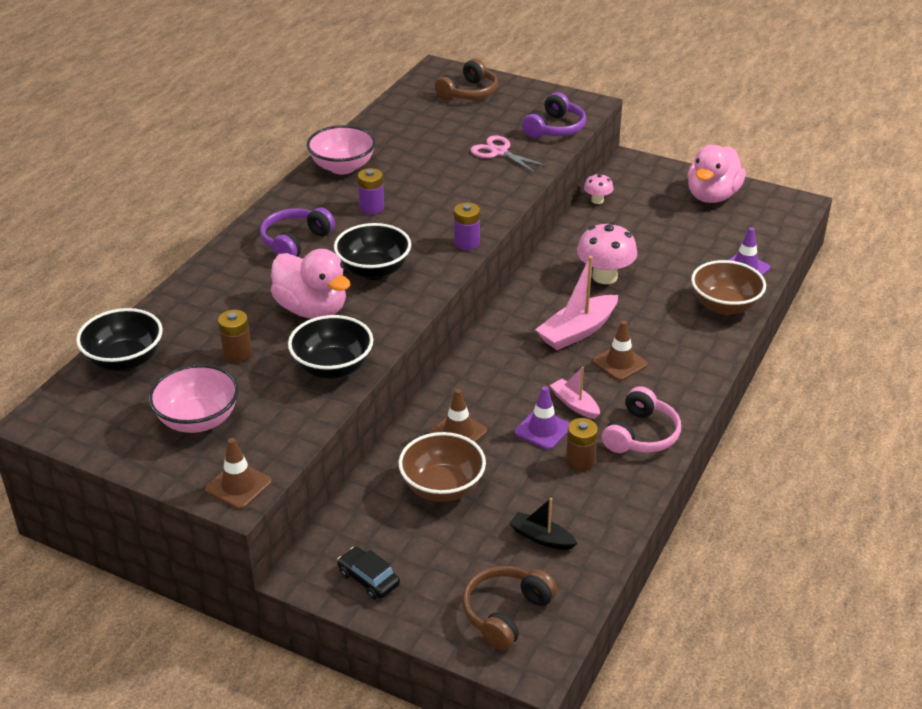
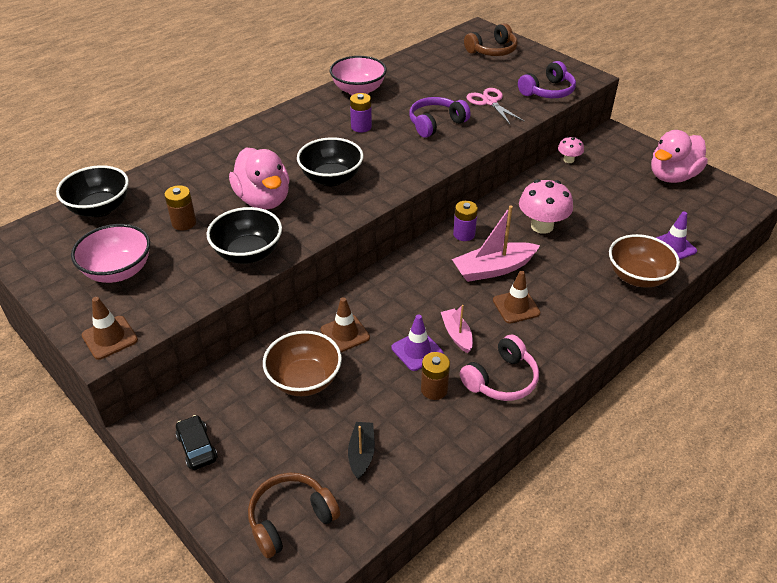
camera: 20 degrees right, 5 degrees up
(295, 241) = (286, 142): purple headphones -> purple headphones (436, 123)
(467, 243) = (420, 172): purple battery -> purple battery (464, 234)
(541, 538) = (361, 453): black boat -> black boat turned 45 degrees clockwise

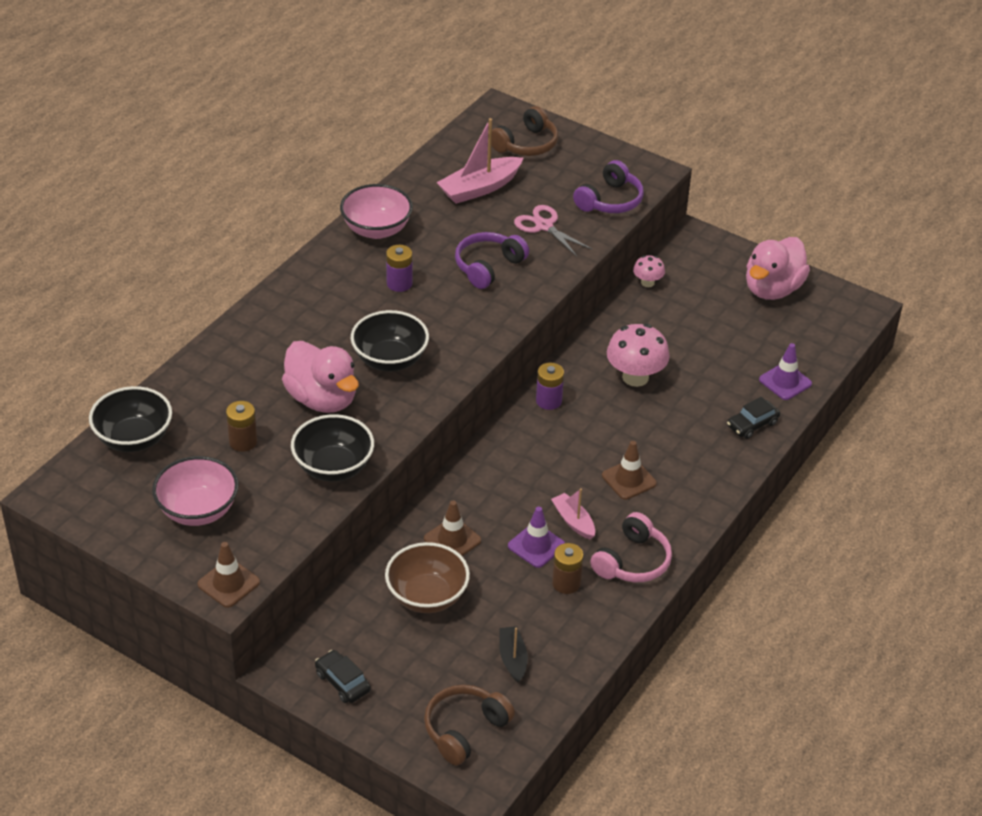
camera: 15 degrees left, 0 degrees up
(493, 269) = (593, 439): pink boat -> pink boat (479, 188)
(637, 277) = (752, 424): brown bowl -> black car

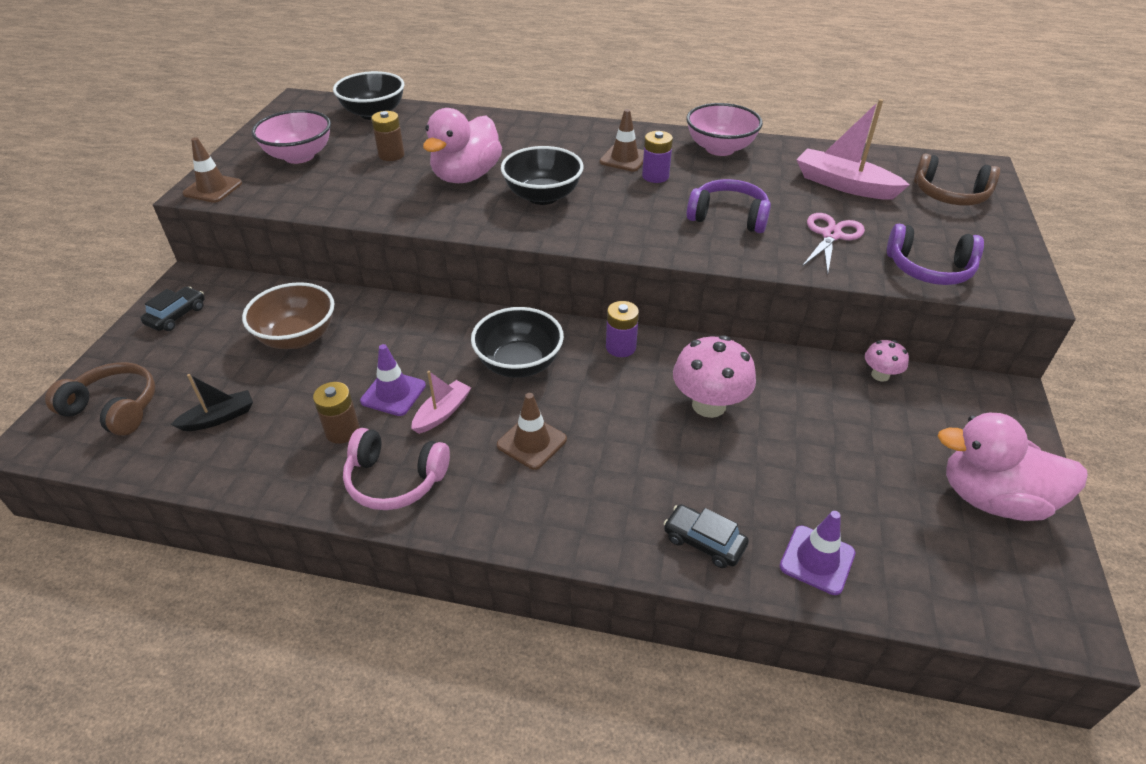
camera: 70 degrees right, 0 degrees up
(333, 467) = (377, 202): black bowl -> black bowl (519, 364)
(452, 540) = (381, 333): brown traffic cone -> brown traffic cone (624, 159)

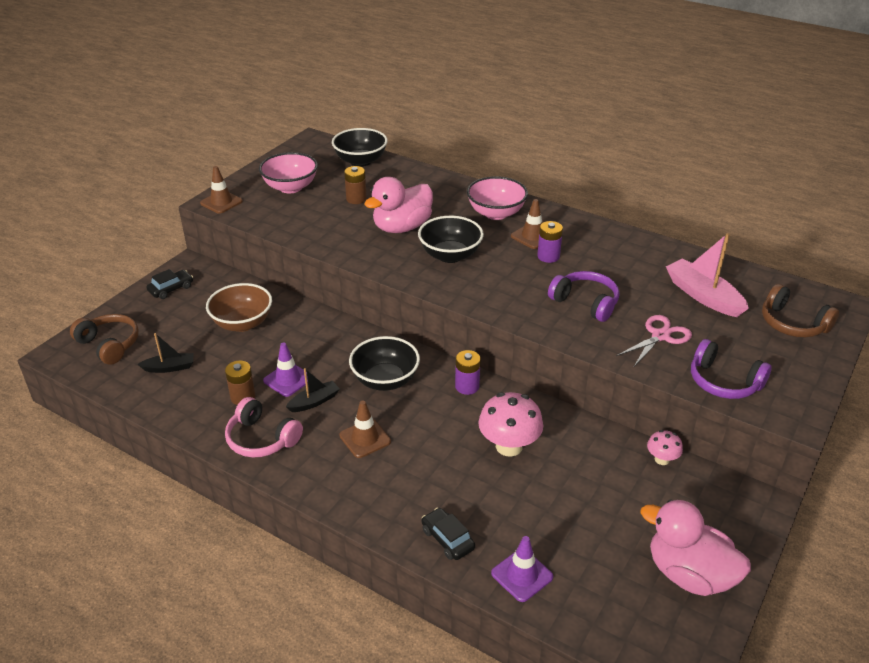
camera: 20 degrees right, 5 degrees down
(442, 413) = (314, 402): pink boat -> black boat
(720, 148) = (617, 243): pink bowl -> pink bowl (496, 213)

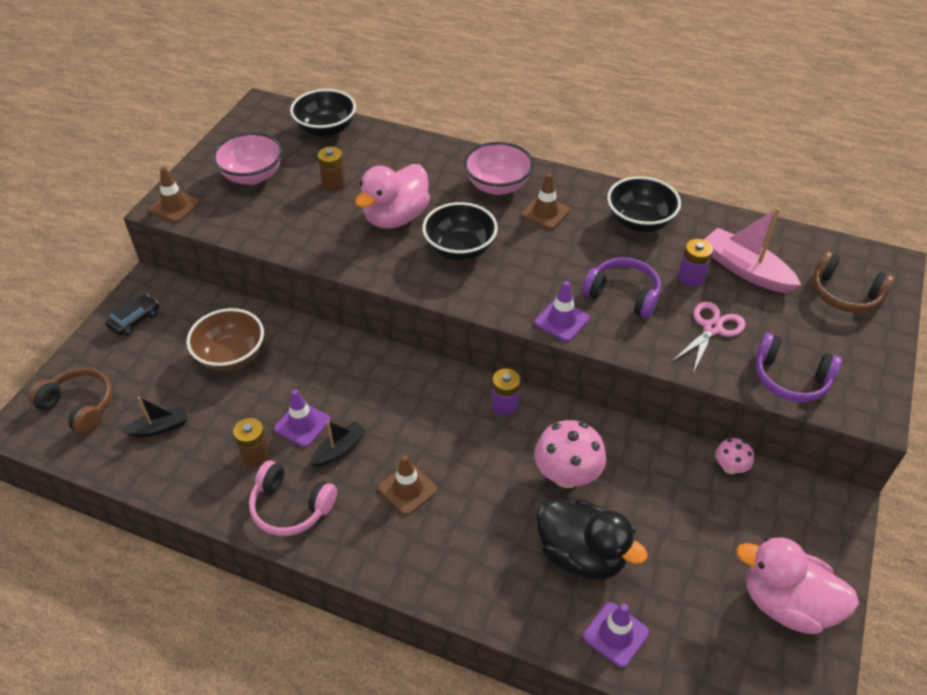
camera: 10 degrees left, 10 degrees up
(385, 380) = (412, 410): black bowl -> black bowl (639, 222)
(447, 539) = (527, 603): black car -> none
(506, 509) = (581, 555): none -> black duck
(525, 316) = (561, 320): none -> purple traffic cone
(548, 256) = (569, 238): purple battery -> purple battery (691, 278)

